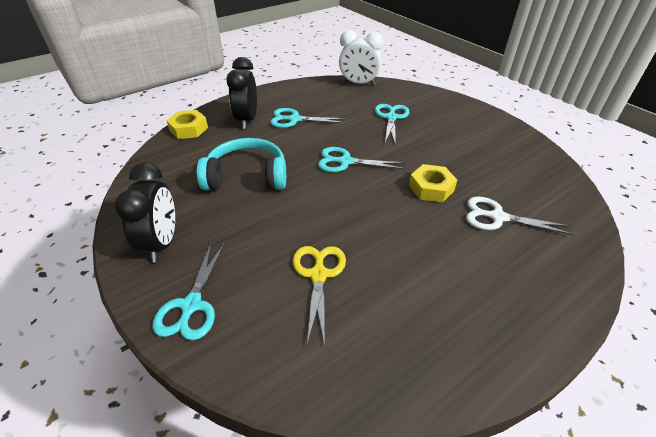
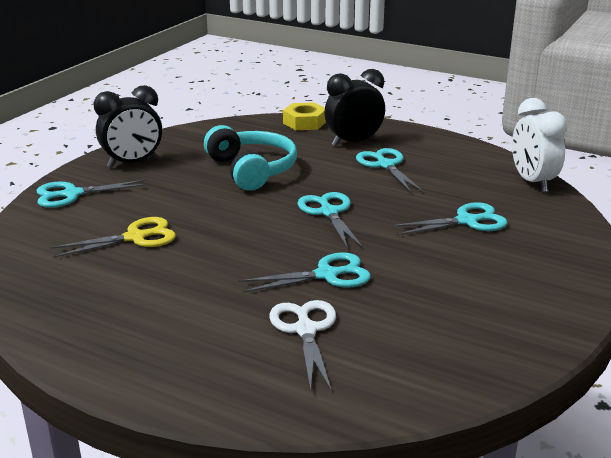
camera: 65 degrees right, 15 degrees down
(431, 188) = (327, 275): yellow nut -> turquoise scissors

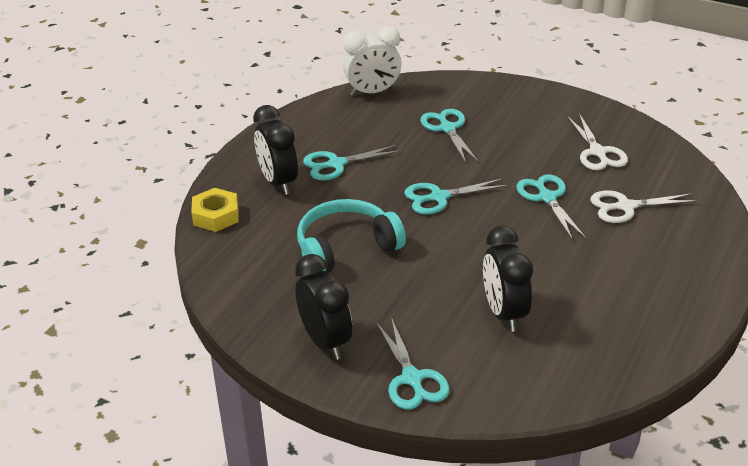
camera: 90 degrees left, 10 degrees up
(135, 237) = (504, 313): yellow scissors -> black clock
(433, 321) = (597, 152): none -> white scissors

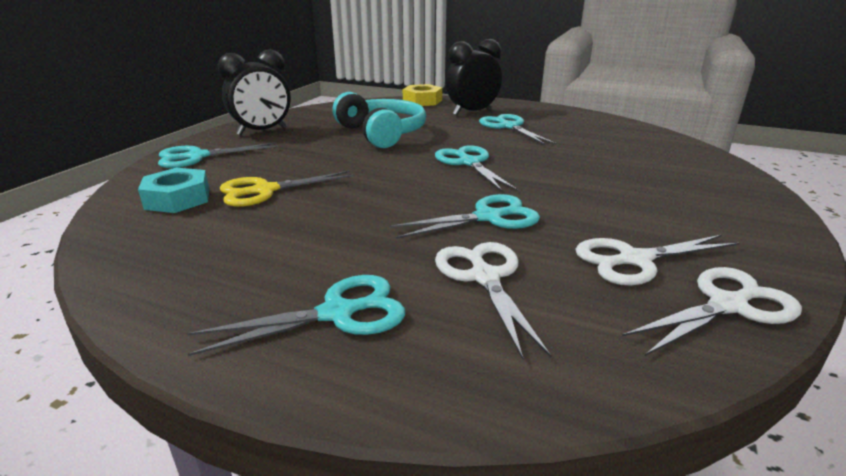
camera: 85 degrees right, 10 degrees down
(372, 92) = (653, 134): white clock -> none
(447, 128) = (611, 165): turquoise scissors -> turquoise scissors (337, 313)
(504, 313) = (265, 190): black clock -> yellow scissors
(524, 365) = (178, 199): none -> turquoise nut
(638, 136) = (728, 305): none -> white scissors

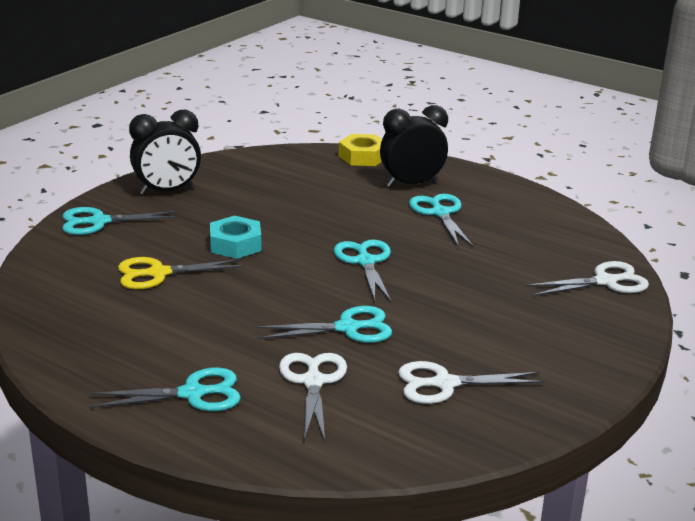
camera: 10 degrees right, 0 degrees up
(178, 199) = (81, 273): turquoise nut -> turquoise nut (235, 244)
(381, 133) = (293, 208): turquoise headphones -> none
(728, 305) = (484, 428): white scissors -> white scissors (605, 282)

